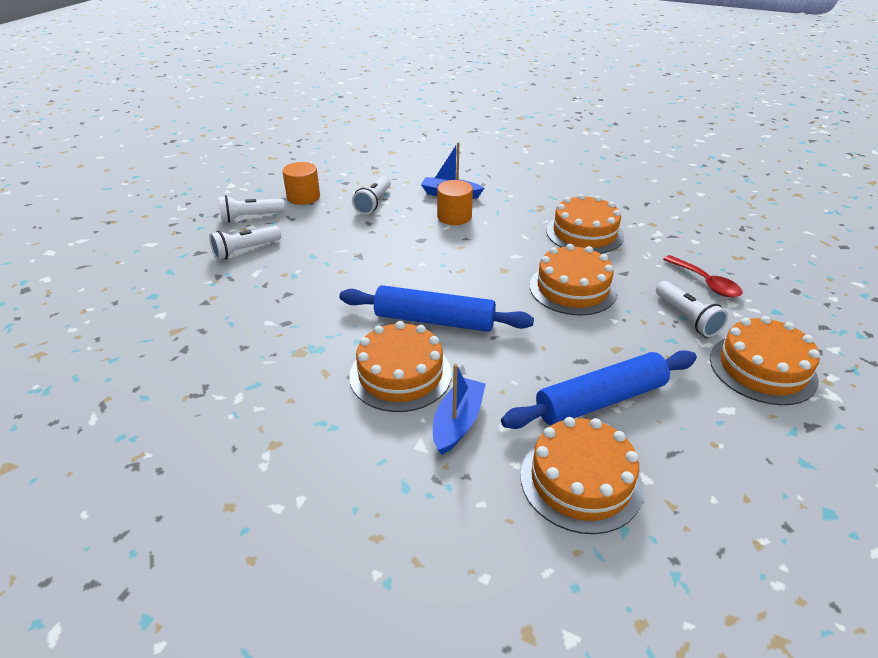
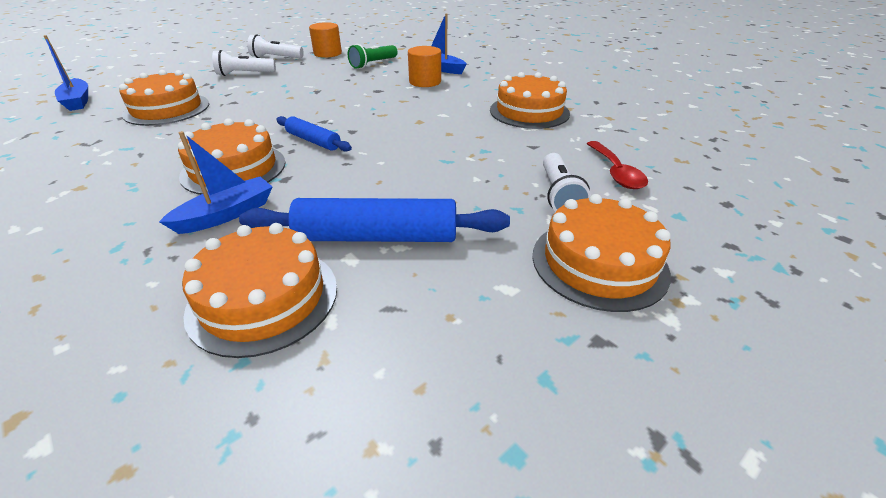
camera: 25 degrees right, 0 degrees up
(91, 342) = (78, 101): none -> blue boat
(373, 203) = (373, 64): white flashlight -> green flashlight
(434, 320) = (313, 141): blue rolling pin -> blue rolling pin, size x0.58
(572, 288) = (465, 146): orange cake -> orange cake (167, 109)

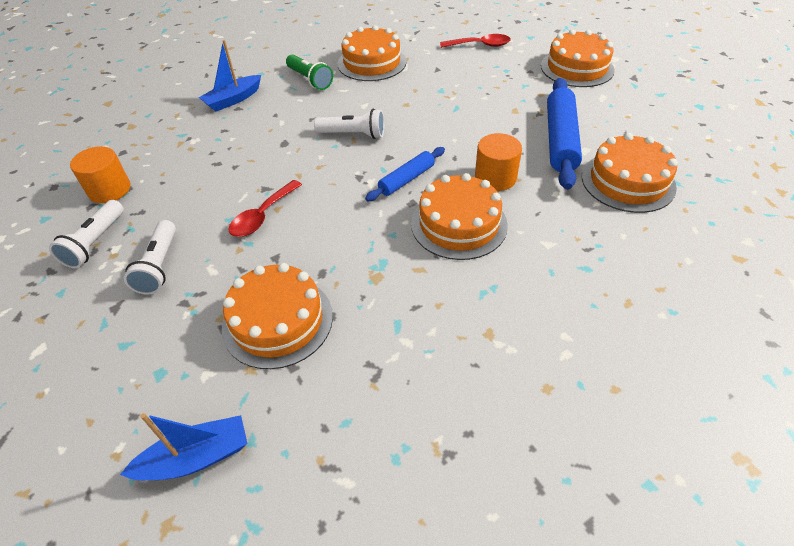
camera: 80 degrees left, 10 degrees up
(226, 214) = (536, 214): blue boat -> none
(283, 93) = (262, 216): none -> red spoon
(373, 64) = (186, 148): green flashlight -> green flashlight (310, 80)
(425, 82) = (271, 111): orange cylinder -> orange cylinder (495, 177)
(559, 195) = (508, 69): white flashlight -> white flashlight (353, 134)

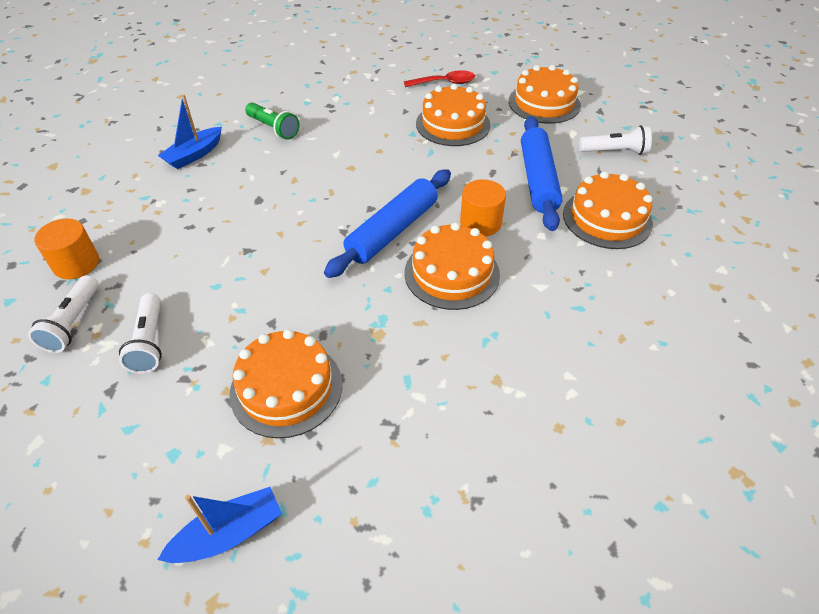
camera: 10 degrees left, 0 degrees up
(262, 216) = (250, 280): red spoon -> none
(353, 134) = (330, 186): white flashlight -> white flashlight (615, 151)
(372, 63) = (336, 106): orange cake -> orange cake (453, 124)
(406, 179) = (392, 231): blue rolling pin -> blue rolling pin, size x1.74

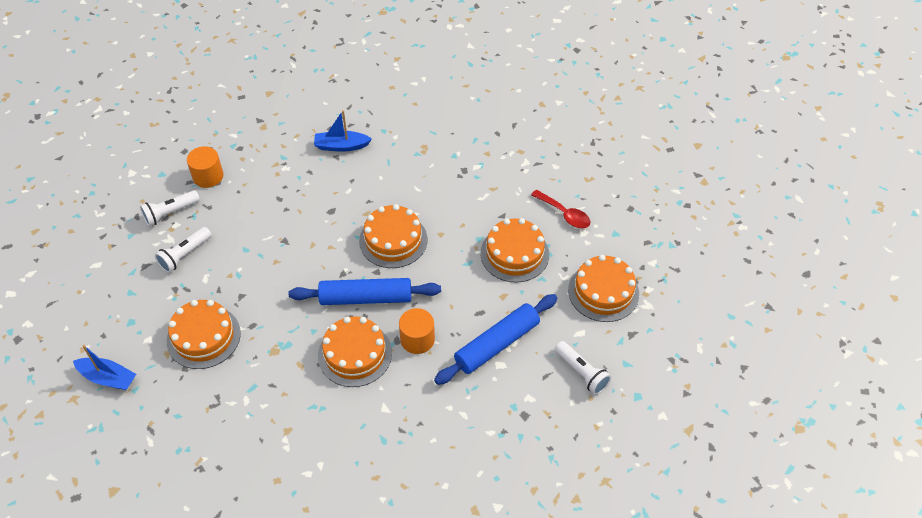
camera: 50 degrees right, 5 degrees up
(273, 129) = (407, 162): green flashlight -> none
(607, 218) = (491, 409): orange cake -> orange cake (393, 240)

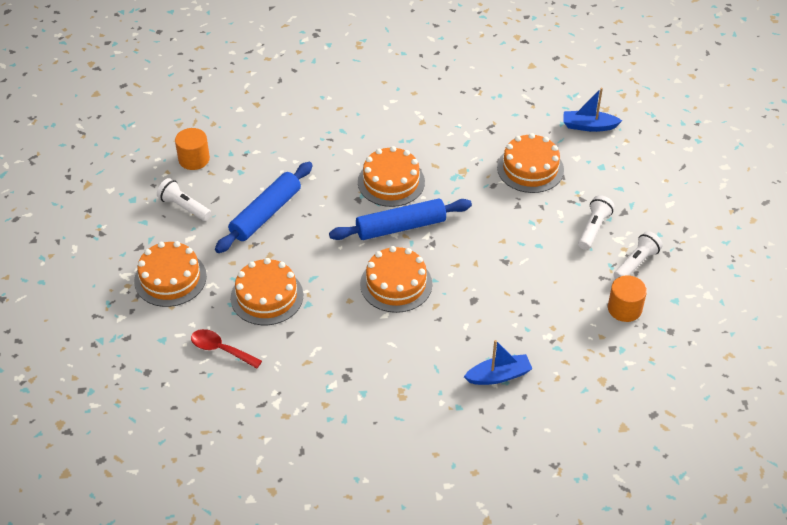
camera: 165 degrees right, 5 degrees down
(417, 339) = (339, 203): orange cylinder -> orange cylinder (194, 159)

